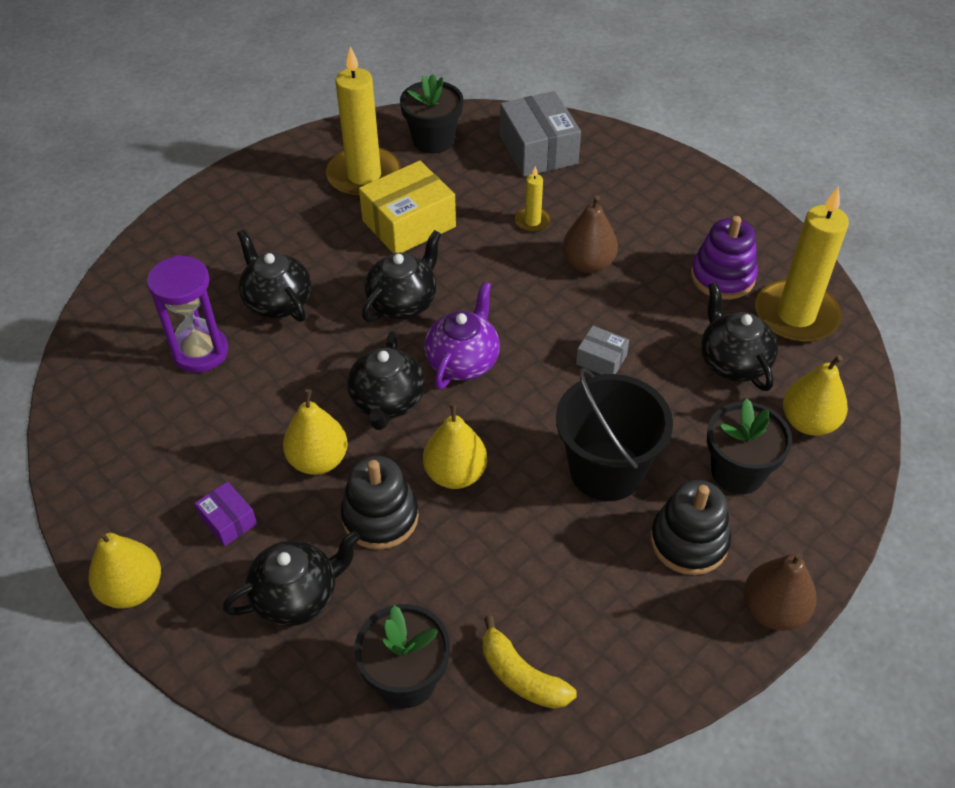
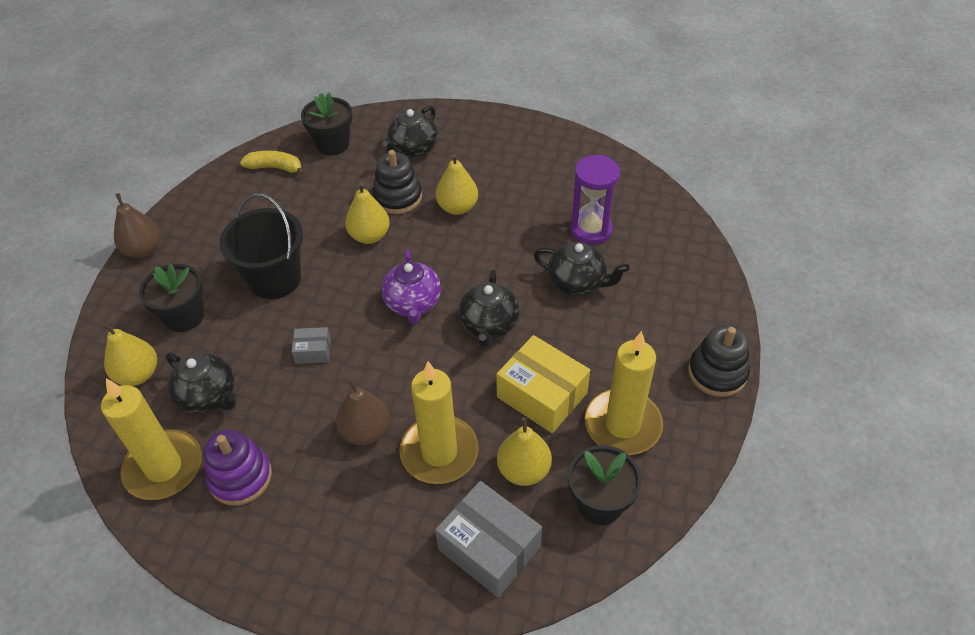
camera: 150 degrees right, 0 degrees up
(132, 589) = (497, 119): yellow pear -> yellow pear (524, 470)
(228, 521) = (479, 161): purple box -> none
(387, 402) = (443, 255): black teapot -> none
(409, 224) = (542, 395): yellow box -> yellow box turned 75 degrees counterclockwise
(532, 221) = (439, 452): yellow candle -> yellow candle, size x2.18
(689, 541) = (205, 262): black stacking toy -> black stacking toy (717, 373)

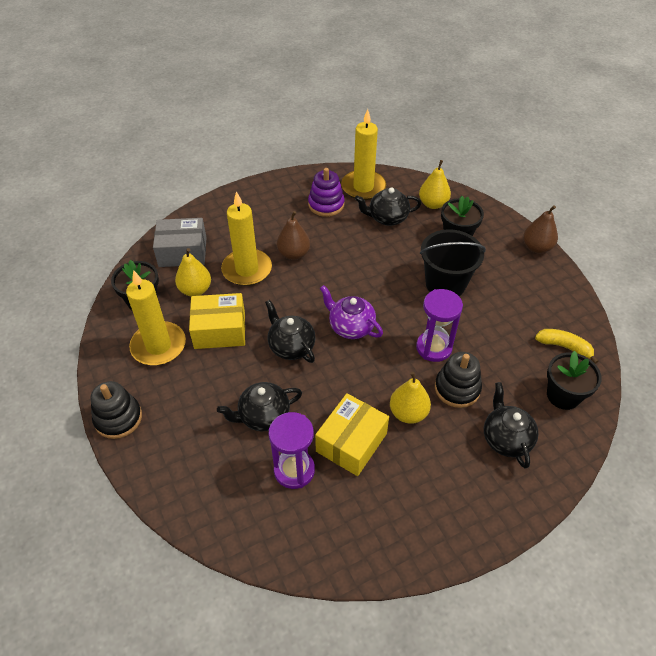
camera: 135 degrees right, 0 degrees up
(275, 168) = (564, 347): yellow banana -> yellow banana turned 120 degrees counterclockwise
(313, 351) = (369, 267): grey box -> none
(369, 236) = (434, 347): yellow pear -> purple hourglass
(526, 218) = (351, 442): none -> yellow box

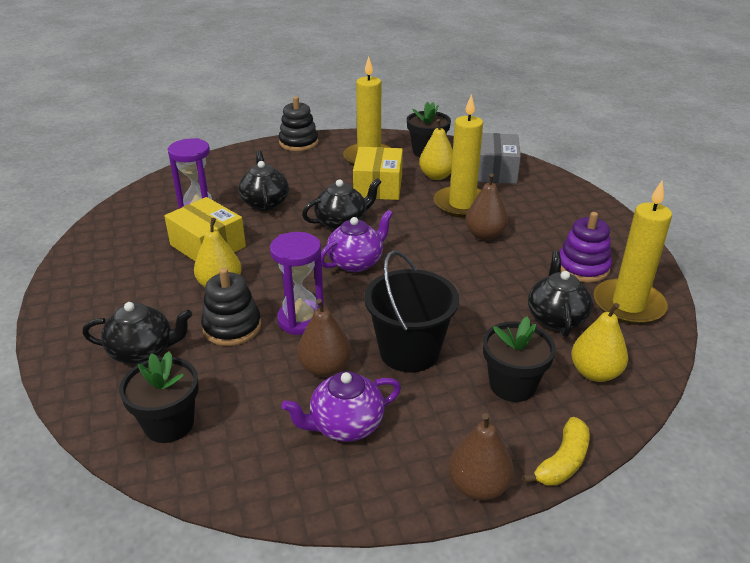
camera: 100 degrees right, 15 degrees down
(478, 324) = (325, 368): none -> brown pear
(522, 306) = (345, 425): none -> purple teapot
(564, 347) = (248, 453): yellow banana -> yellow banana (562, 462)

